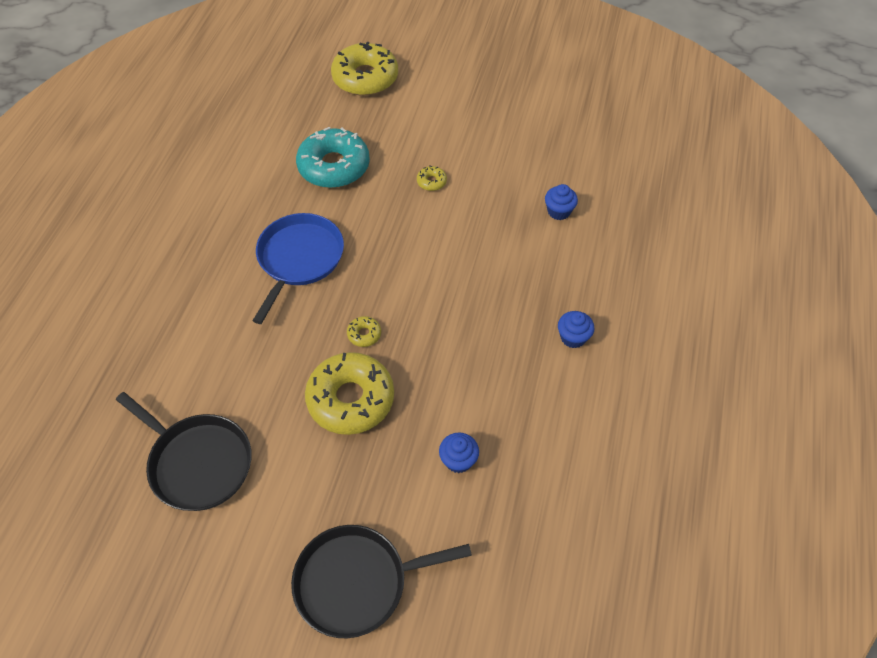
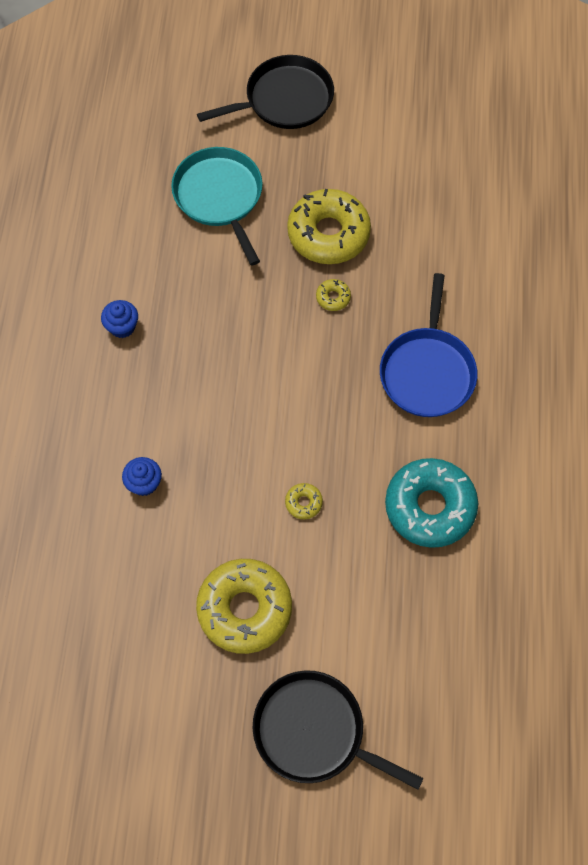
camera: 170 degrees right, 10 degrees up
(197, 462) = (445, 162): black pan -> black pan (314, 732)
(365, 78) = (435, 676): yellow donut -> yellow donut (244, 609)
(458, 460) = (220, 197): blue cupcake -> turquoise pan

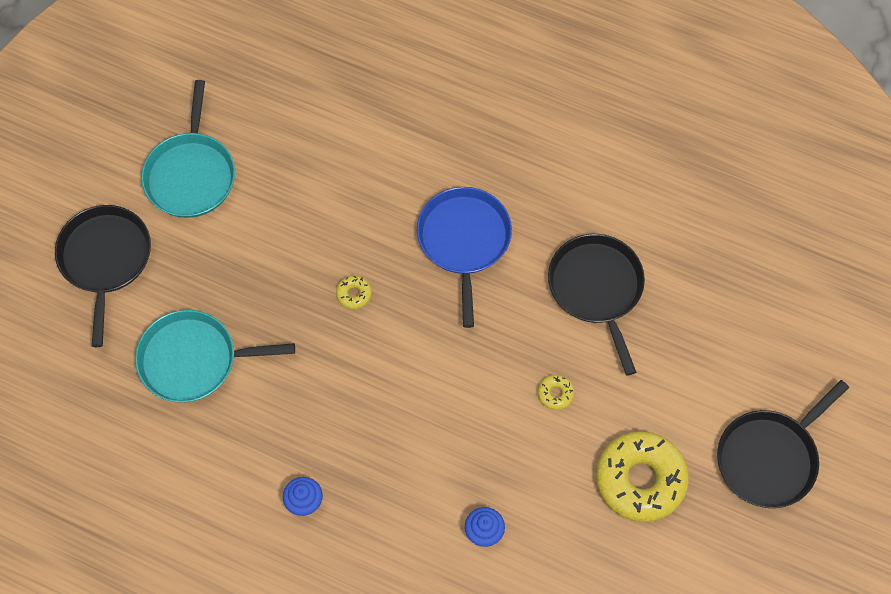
camera: 70 degrees left, 0 degrees up
(328, 234) = (282, 273): yellow donut -> none
(392, 131) = (191, 174): none -> turquoise pan
(427, 371) = (464, 241): blue pan -> blue pan turned 120 degrees counterclockwise
(430, 507) = (597, 289): turquoise donut -> black pan

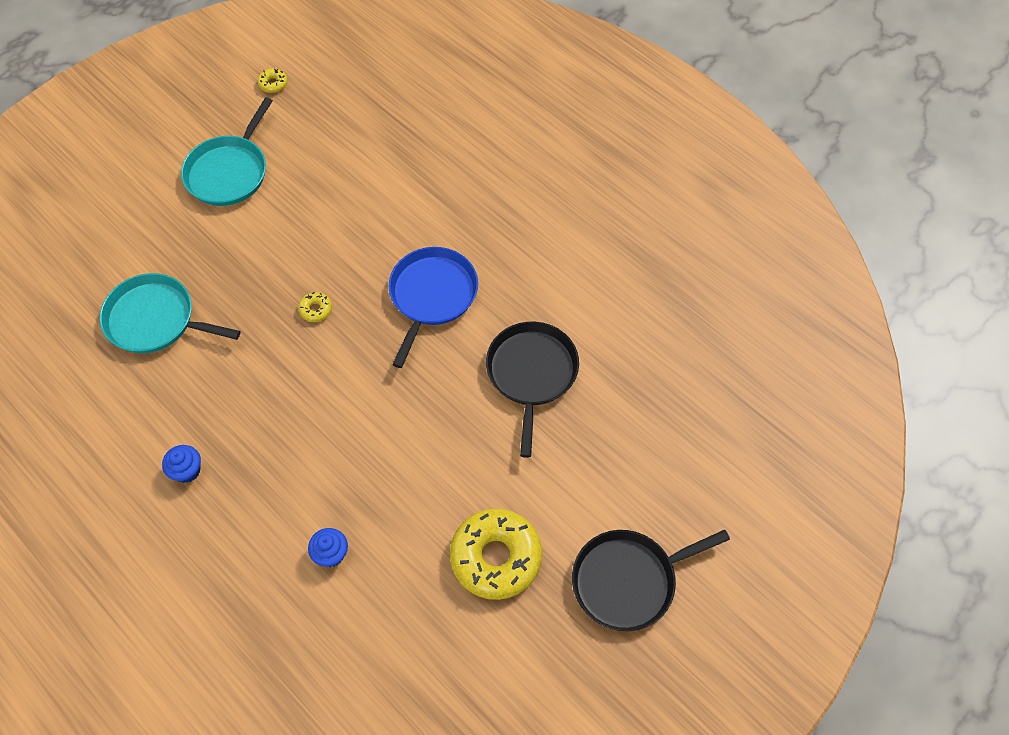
camera: 20 degrees right, 5 degrees down
(105, 259) = (126, 217): black pan -> none
(555, 394) = (452, 453): yellow donut -> yellow donut (273, 84)

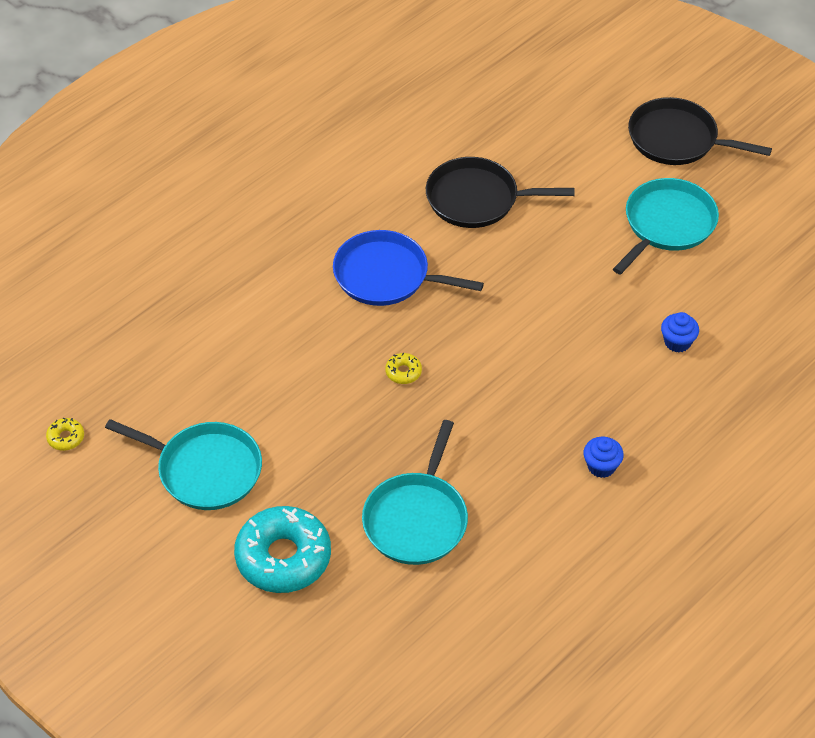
camera: 90 degrees left, 10 degrees down
(135, 227) = (283, 557): none -> turquoise donut
(496, 557) = (667, 224): yellow donut -> turquoise pan
(628, 580) = (677, 139): black pan -> black pan turned 135 degrees clockwise

